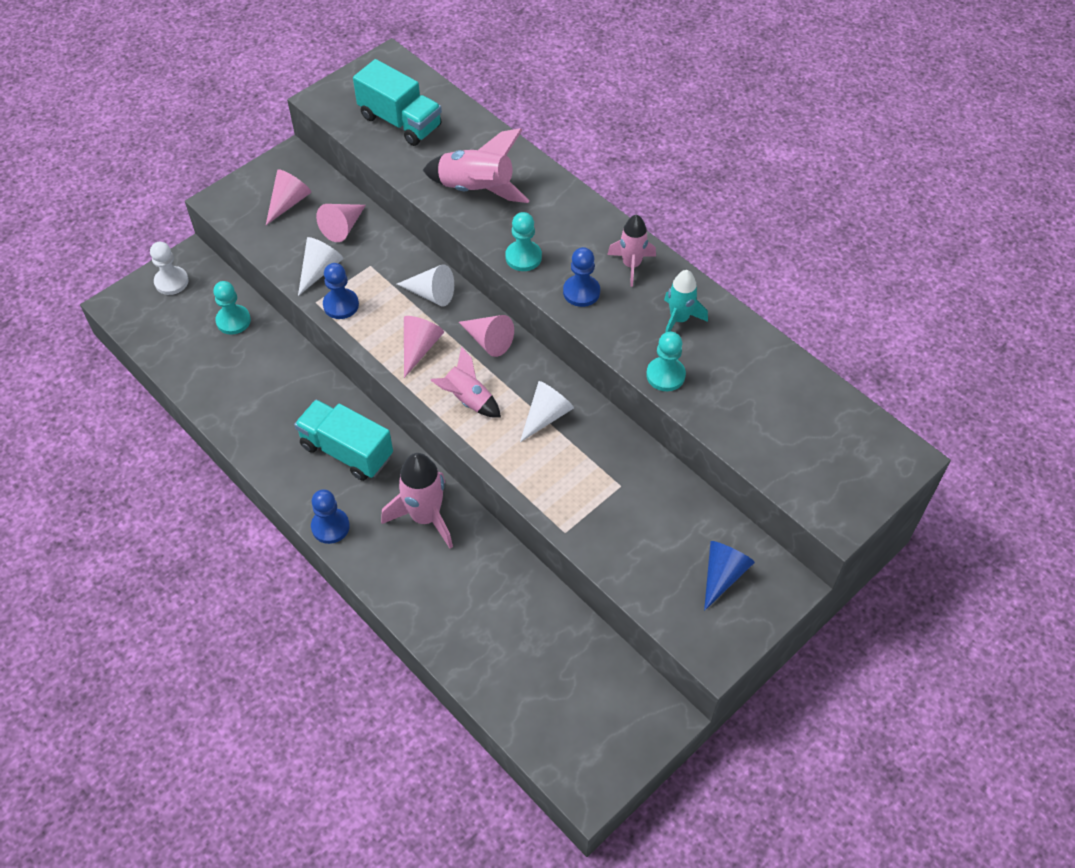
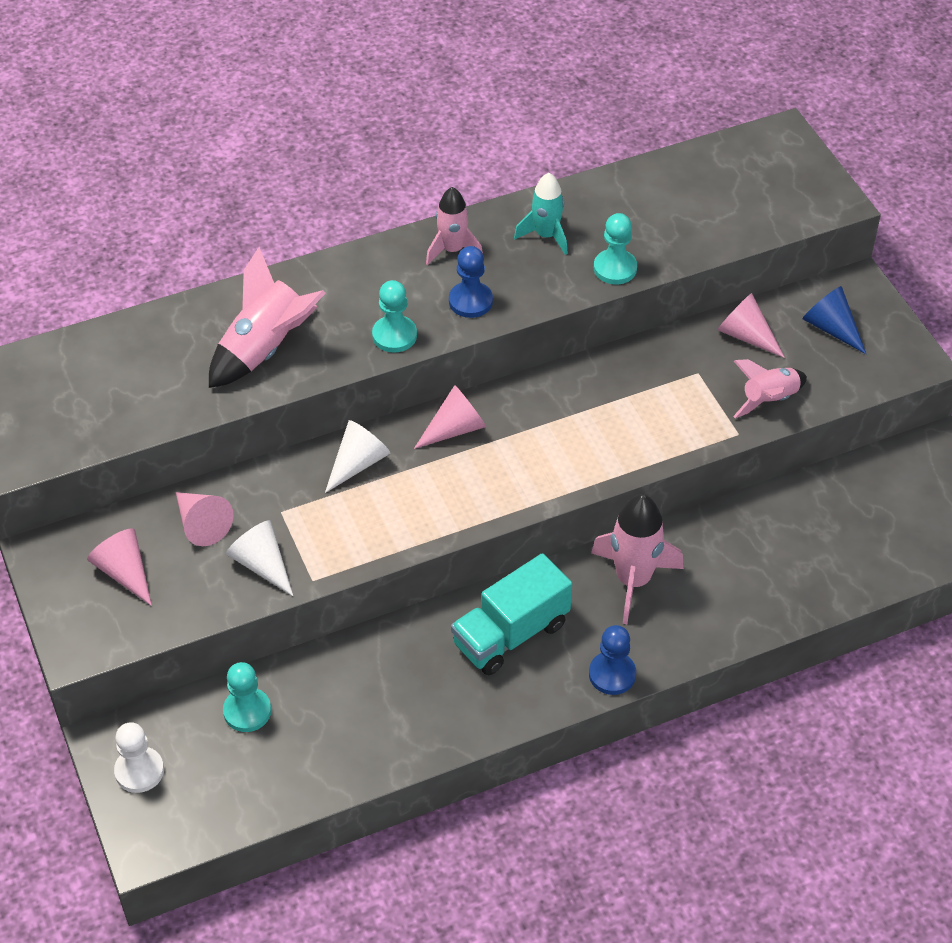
camera: 70 degrees left, 5 degrees down
(341, 305) = (331, 555): blue pawn -> none
(400, 121) = (105, 392): turquoise truck -> none
(419, 348) = (435, 494): pink cone -> pink cone (745, 335)
(467, 399) = (530, 469): pink rocket -> pink rocket (769, 400)
(546, 416) = (583, 407): white cone -> none

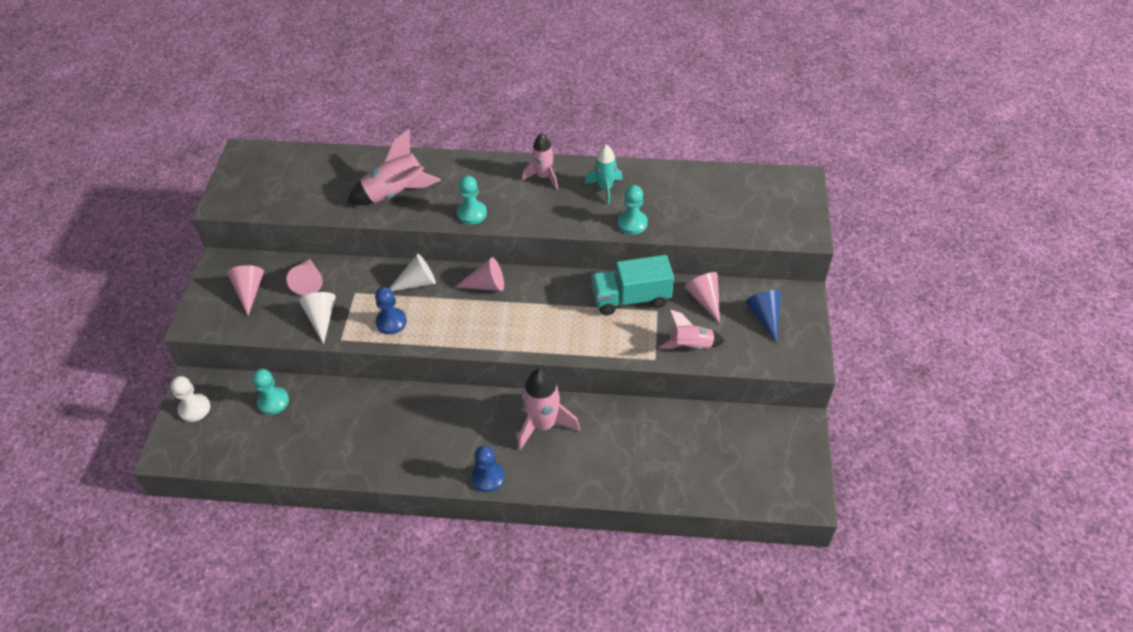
camera: 30 degrees right, 0 degrees up
(470, 301) = (531, 210): blue pawn -> blue pawn (391, 322)
(510, 634) = (448, 424): turquoise truck -> turquoise truck (631, 298)

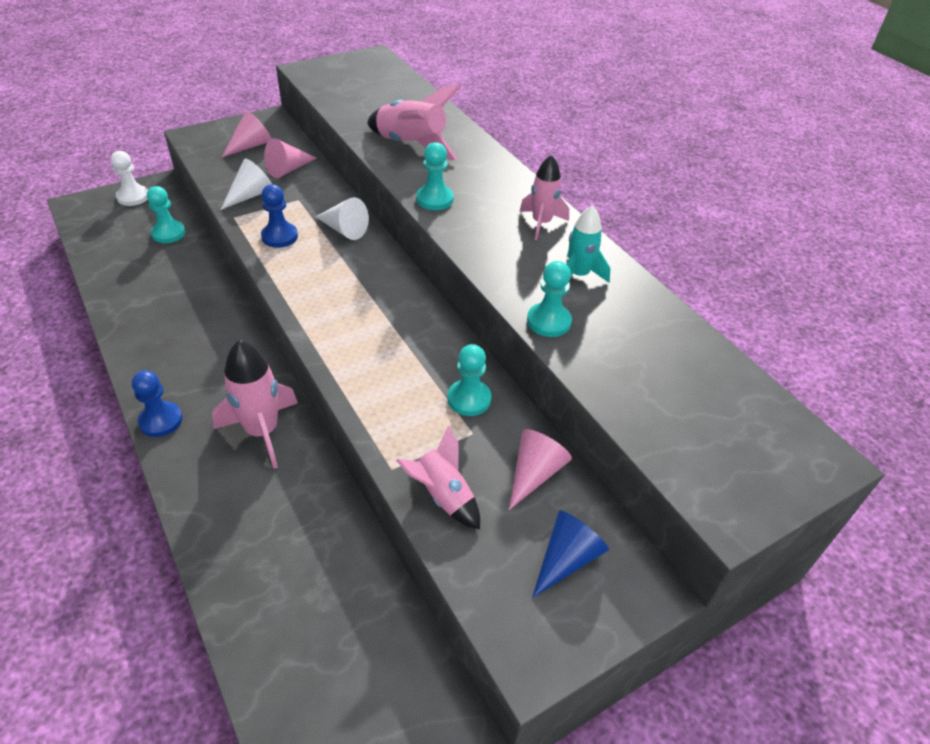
camera: 50 degrees right, 5 degrees down
(486, 285) = (383, 275): pink cone -> none
(631, 298) = (469, 399): turquoise truck -> turquoise pawn

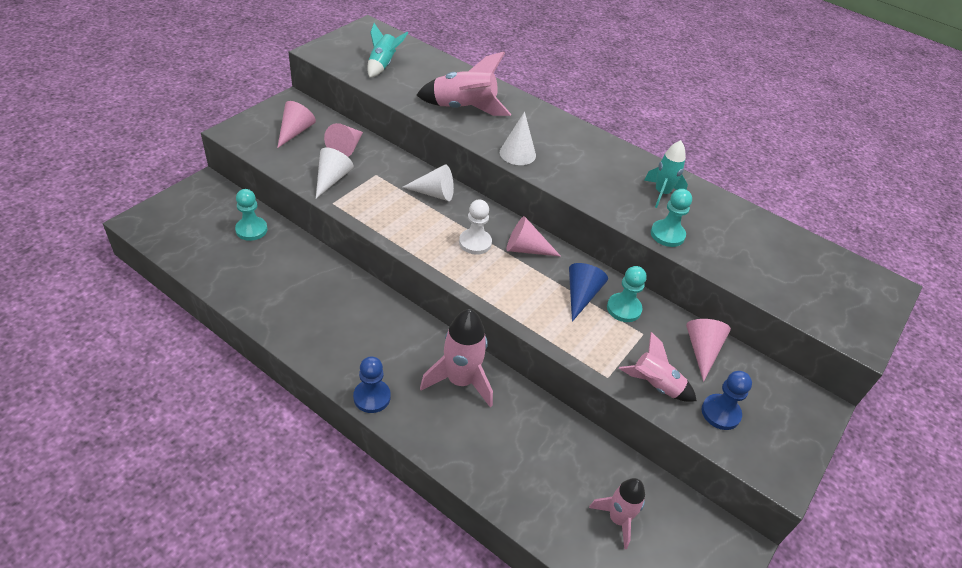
camera: 25 degrees left, 0 degrees up
(133, 197) = (190, 202): white pawn -> white pawn (475, 243)
(279, 236) = (385, 212): blue pawn -> blue pawn (720, 413)
(359, 91) = (383, 65): none -> turquoise rocket
(401, 307) = (526, 249): none -> pink cone
(434, 199) = (517, 153): turquoise pawn -> white cone
(541, 223) = (608, 157): pink rocket -> pink rocket (617, 519)
(566, 558) = (759, 402): blue cone -> blue cone (581, 295)

